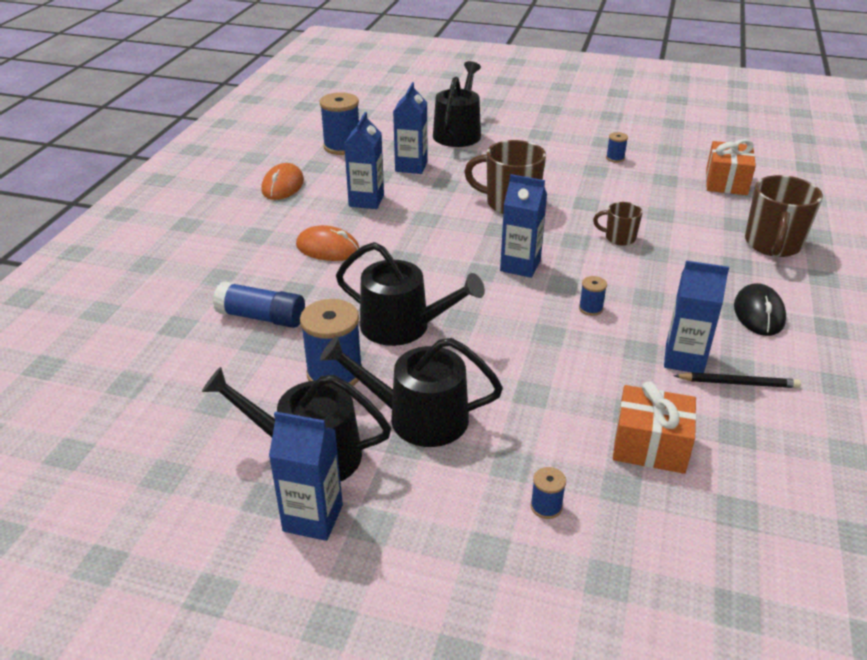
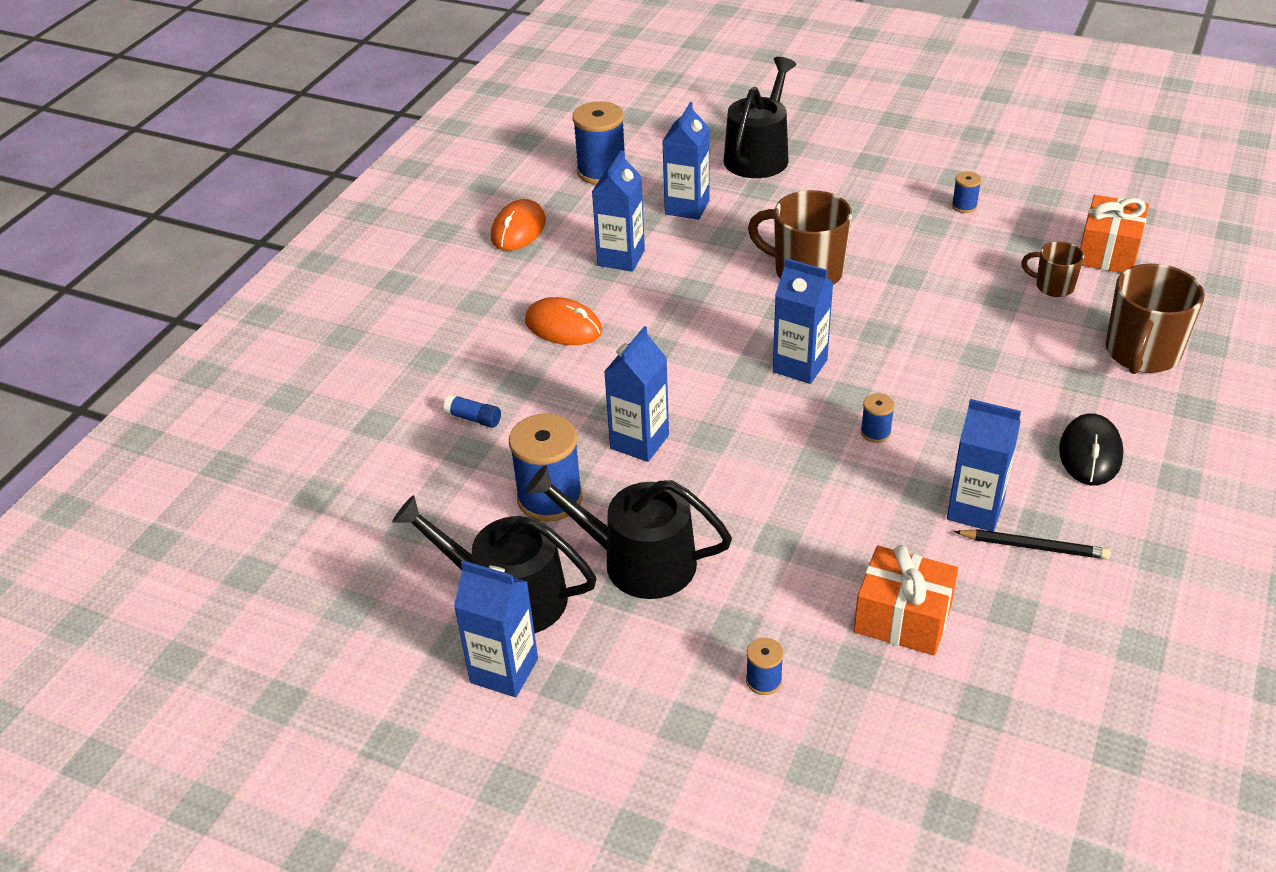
camera: 10 degrees right, 5 degrees up
(262, 317) = (474, 418): blue glue stick -> blue glue stick, size x0.54
(403, 326) = (639, 442): black watering can -> blue carton
(619, 238) = (937, 332): brown mug -> brown mug (1053, 286)

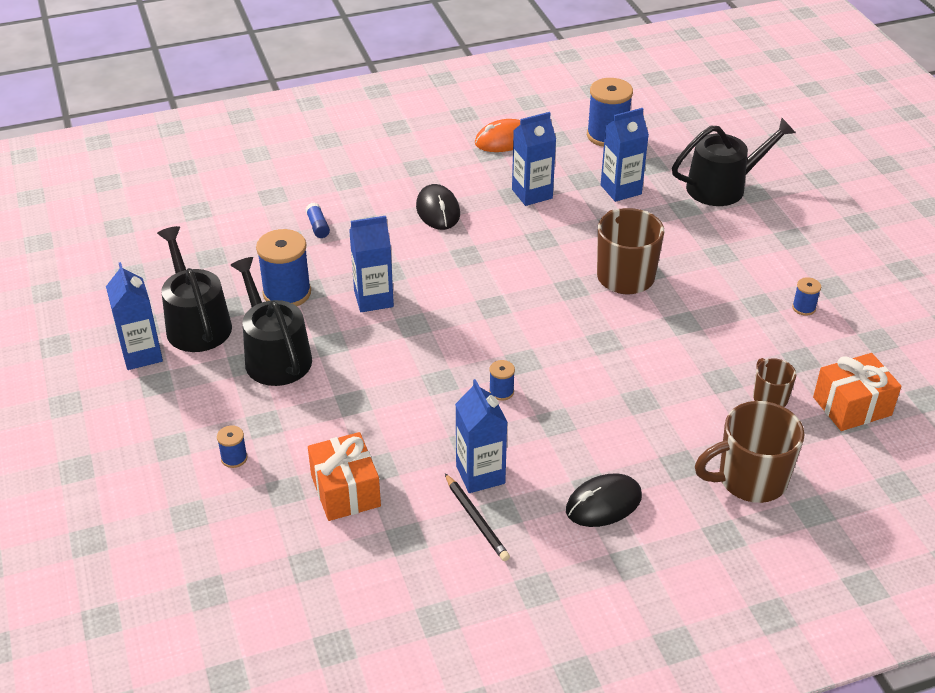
camera: 45 degrees right, 0 degrees up
(563, 326) = (438, 210): orange mouse -> black mouse
(800, 366) = (525, 325): blue carton -> none

